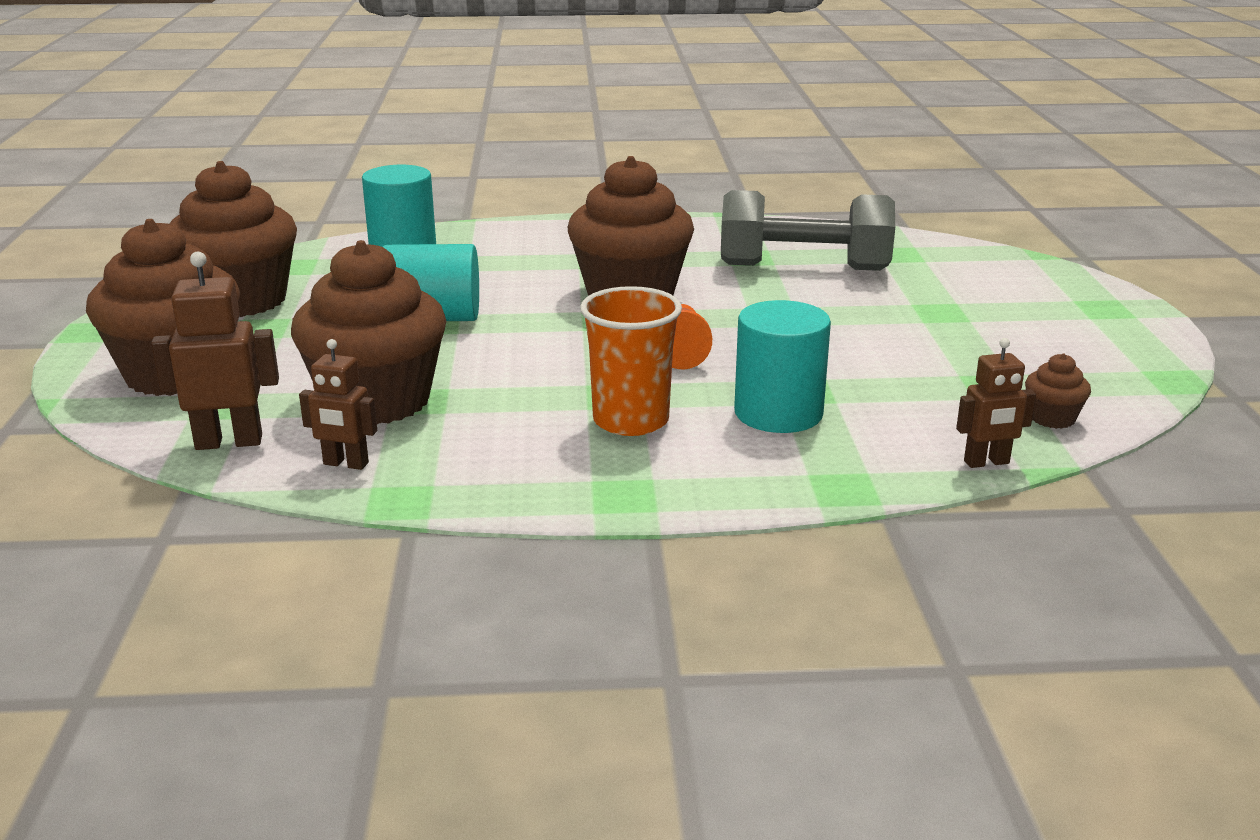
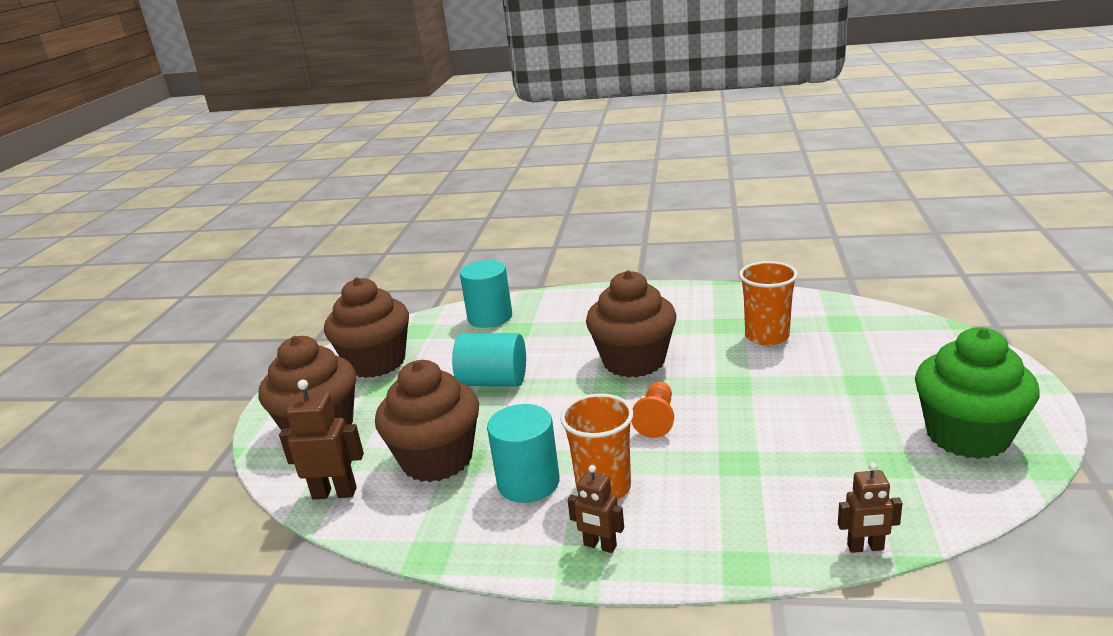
camera: 15 degrees right, 0 degrees up
(345, 464) = (402, 518): brown robot -> brown robot (600, 546)
(778, 413) = (713, 485): turquoise cylinder -> turquoise cylinder (528, 482)
(804, 267) = (767, 336): grey dumbbell -> orange cup
(1052, 418) = (930, 502): brown cupcake -> none
(1079, 356) = (967, 435): none -> green cupcake

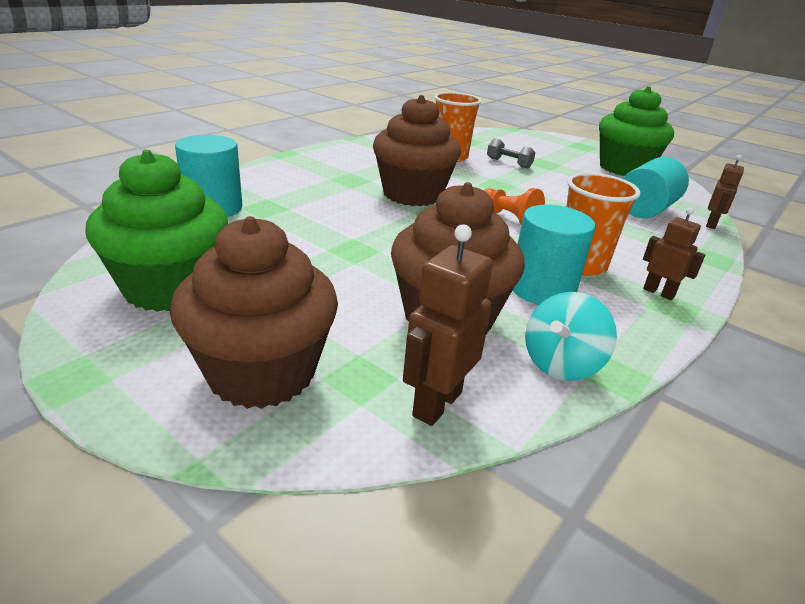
camera: 65 degrees left, 5 degrees up
(376, 362) = (170, 288): brown cupcake -> green cupcake
(420, 525) = (561, 364): none -> turquoise spinning top
(493, 381) = (344, 247): turquoise cylinder -> turquoise cylinder (645, 209)
(600, 546) = (658, 292): brown robot -> brown robot turned 105 degrees counterclockwise
(816, 367) = (509, 163): none -> grey dumbbell

